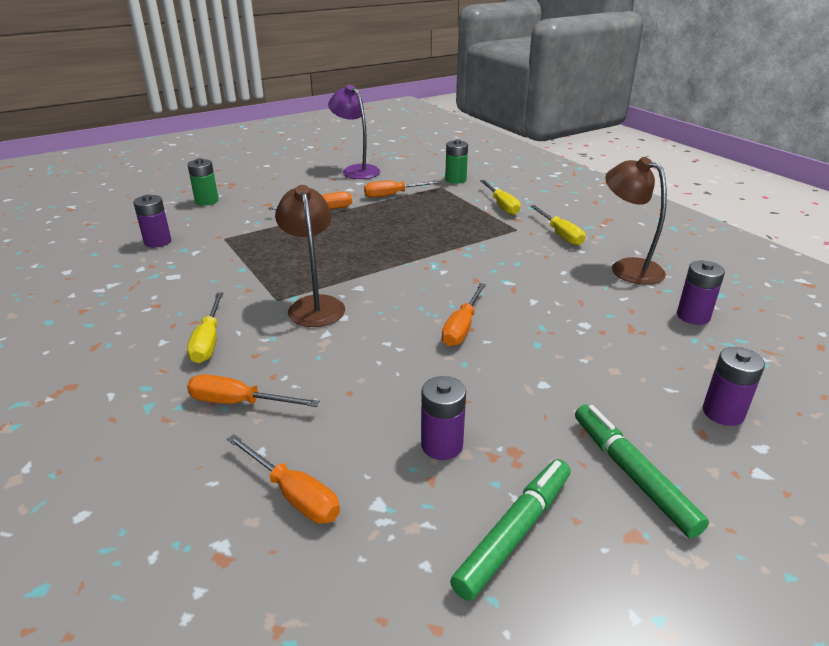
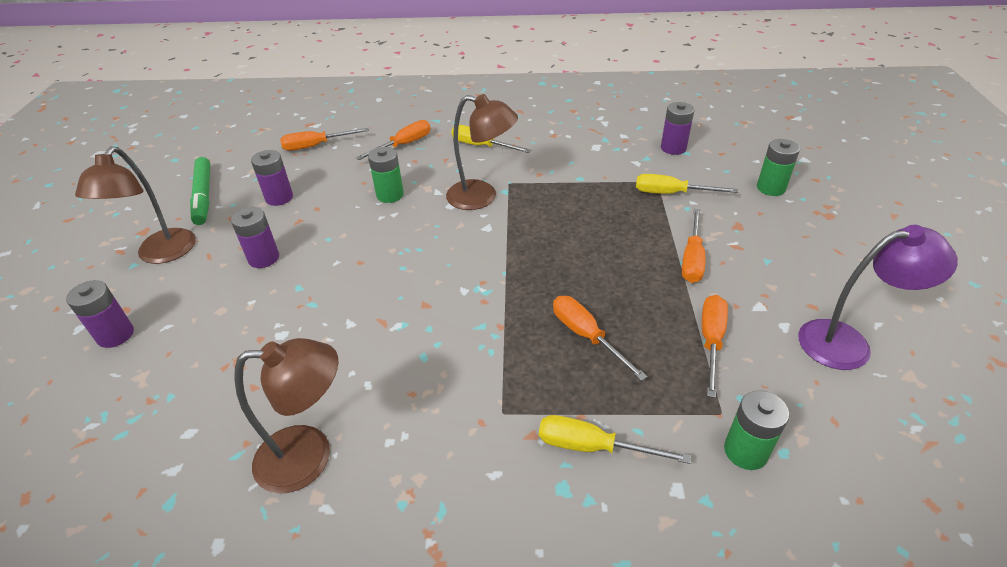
camera: 125 degrees right, 10 degrees up
(358, 360) = (390, 195): none -> green battery
(462, 327) = (366, 257): orange screwdriver -> orange screwdriver (586, 336)
(560, 234) = (447, 451): yellow screwdriver -> yellow screwdriver (671, 193)
(632, 474) = (161, 254): green marker -> brown lamp
(693, 316) = (185, 430): purple battery -> purple battery (263, 258)

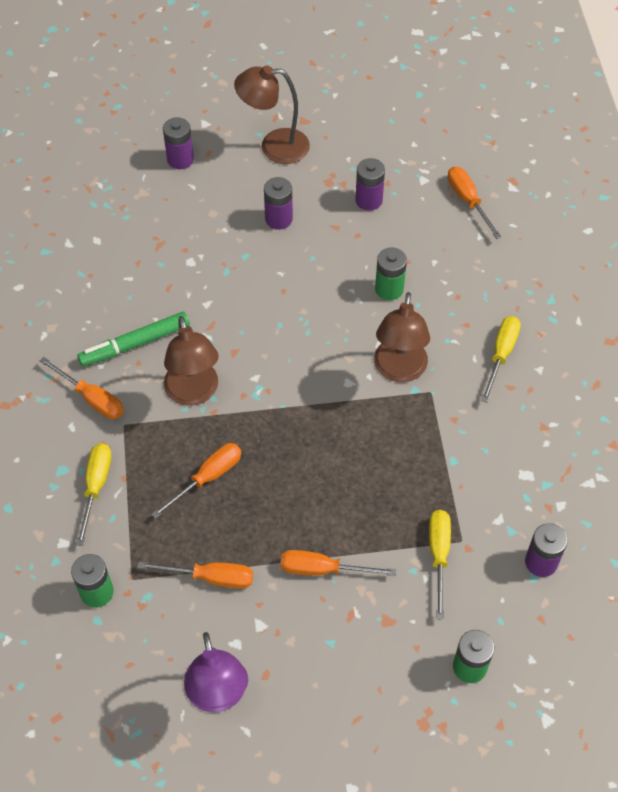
camera: 80 degrees right, 15 degrees up
(203, 196) = (361, 142): green marker -> green marker (135, 344)
(309, 456) = (81, 314): brown lamp -> brown lamp (194, 393)
(404, 145) = (487, 279): orange screwdriver -> orange screwdriver (92, 398)

